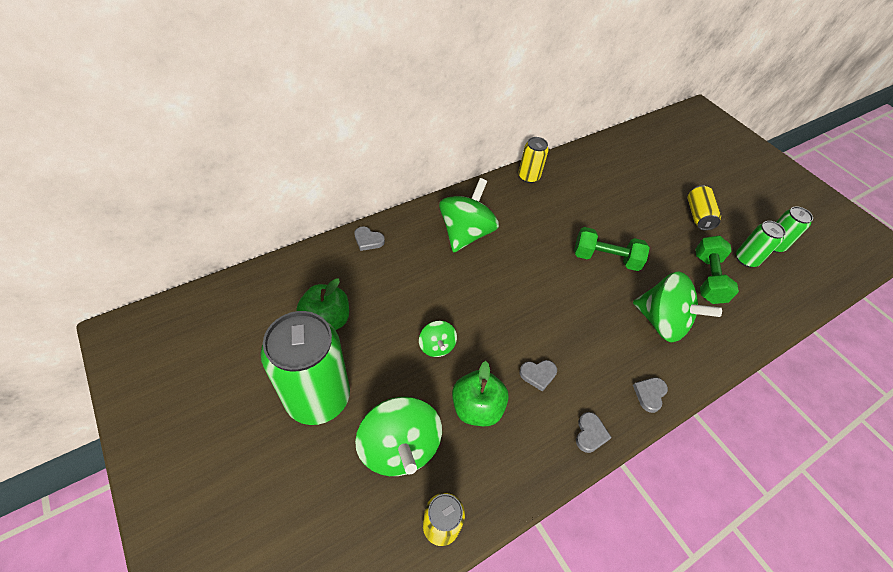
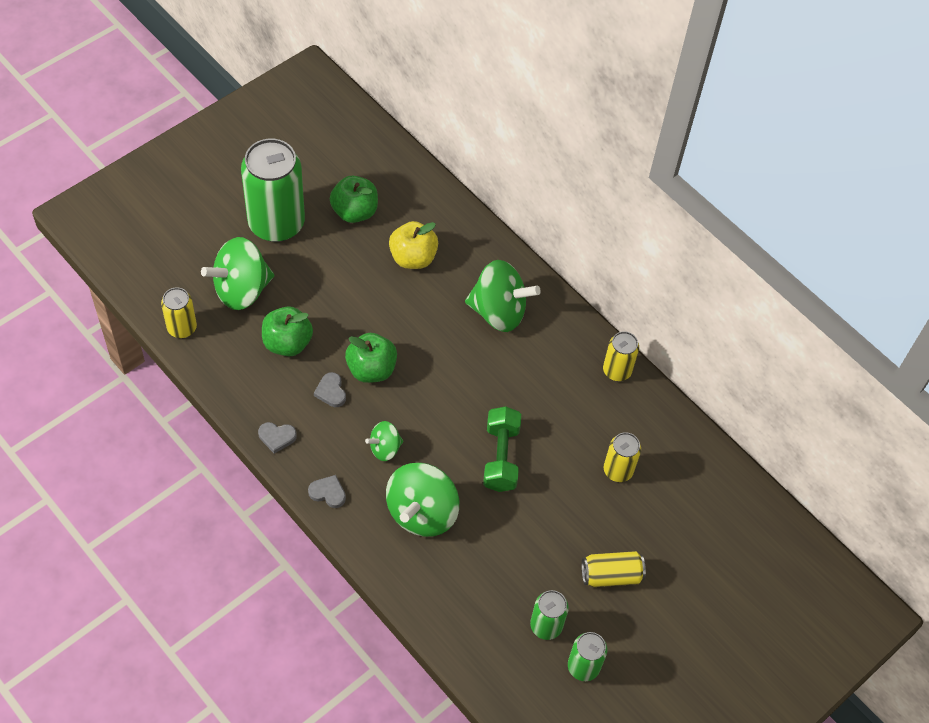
camera: 80 degrees right, 5 degrees up
(368, 240) = (462, 224): grey heart -> none
(395, 282) = (413, 258): none -> yellow apple
(437, 346) = (345, 303): green spinning top -> green spinning top (385, 448)
(515, 336) = (371, 369): none -> green apple
(613, 194) = (618, 470): none -> yellow can
(708, 278) = (500, 572): green dumbbell -> none

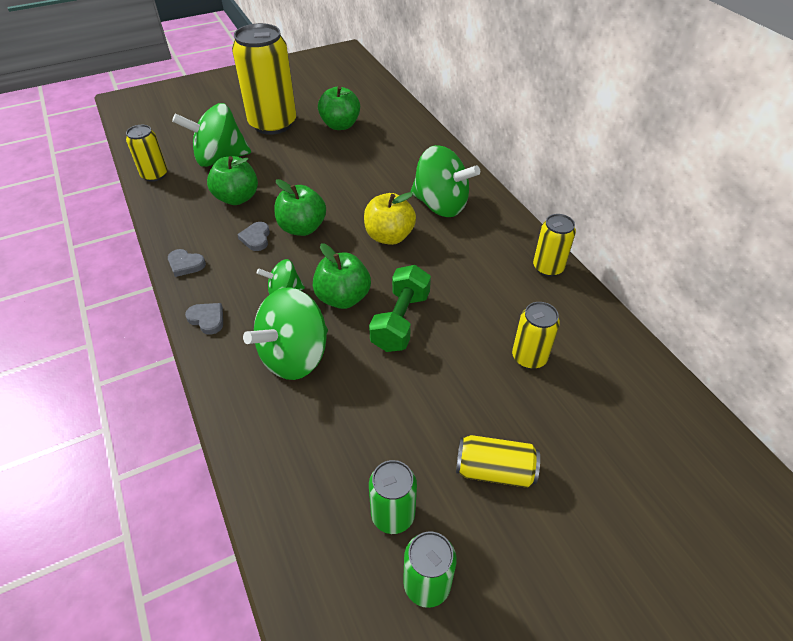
camera: 20 degrees right, 10 degrees down
(276, 223) = (273, 124): green can -> yellow can
(413, 258) = (376, 159): yellow apple -> yellow apple (389, 236)
(441, 444) = (343, 298): none -> green apple

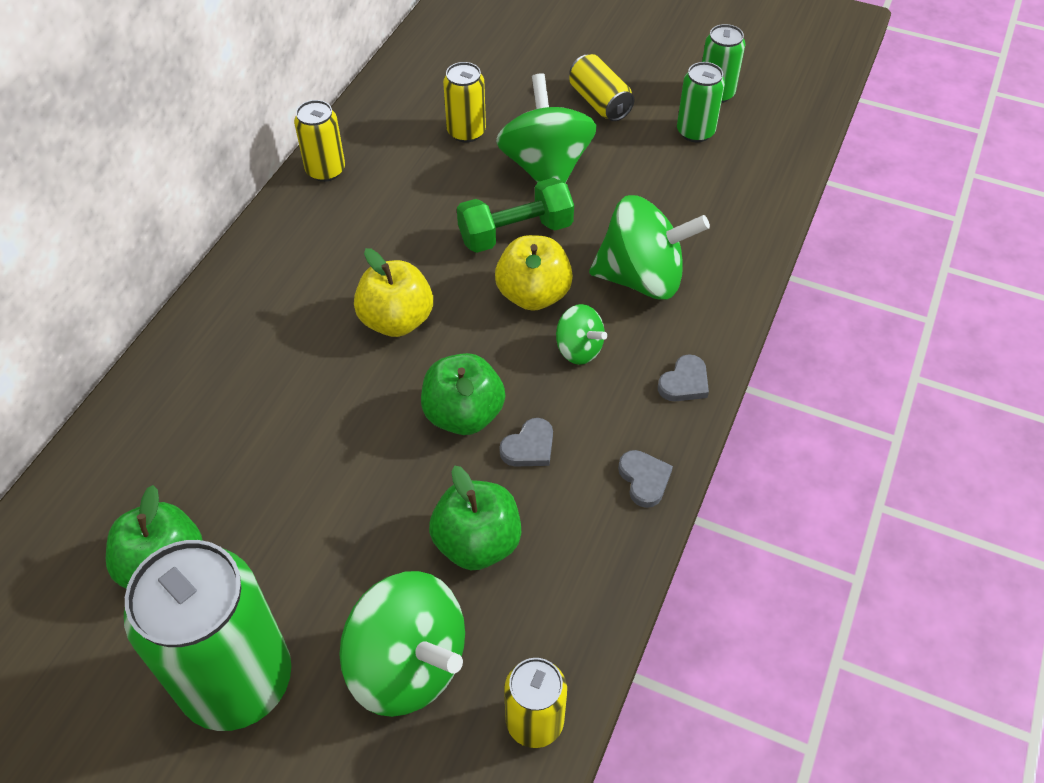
camera: 130 degrees left, 5 degrees up
(207, 319) = (684, 382): grey heart -> grey heart turned 135 degrees counterclockwise
(273, 124) = (237, 680): yellow can -> green can
(343, 298) = (533, 295): green apple -> yellow apple
(441, 205) = (289, 309): green spinning top -> green spinning top (546, 168)

